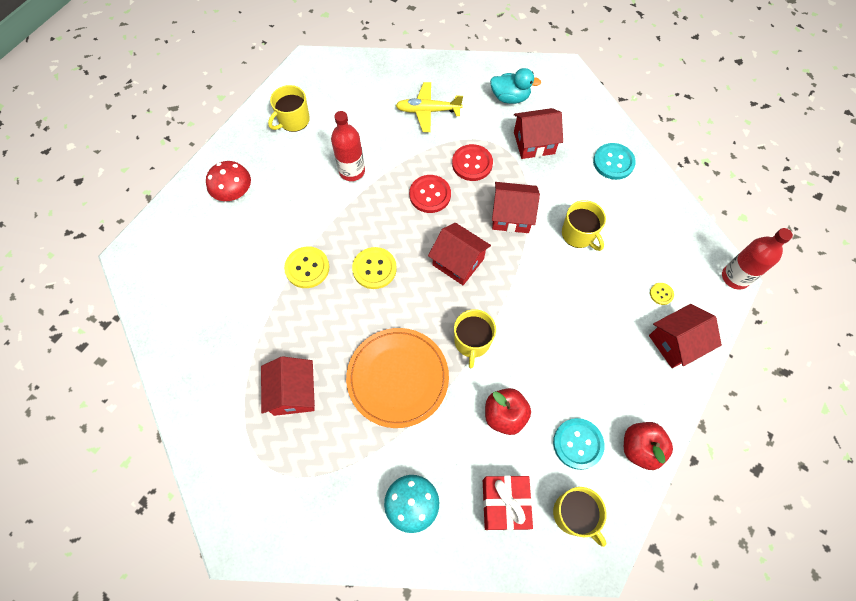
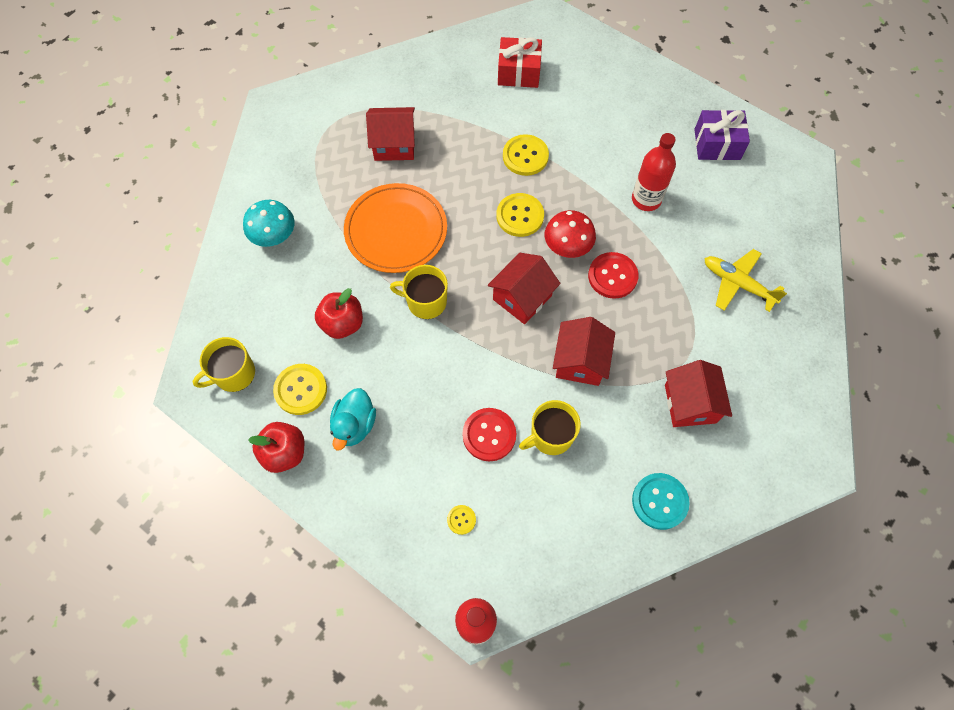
camera: 95 degrees right, 0 degrees up
(234, 192) = (620, 93): red mushroom -> red mushroom (567, 246)
(293, 120) = (717, 144): yellow mug -> purple gift
(428, 111) = (737, 283): yellow plane -> yellow plane turned 60 degrees counterclockwise
(472, 163) = (657, 326): red button -> red button (489, 435)
(504, 504) = (257, 313): red gift -> red gift (519, 72)
(510, 97) = (765, 384): turquoise duck -> turquoise duck (354, 425)
(578, 444) = (300, 390): turquoise button -> yellow button
(676, 343) = (396, 522): red house -> none

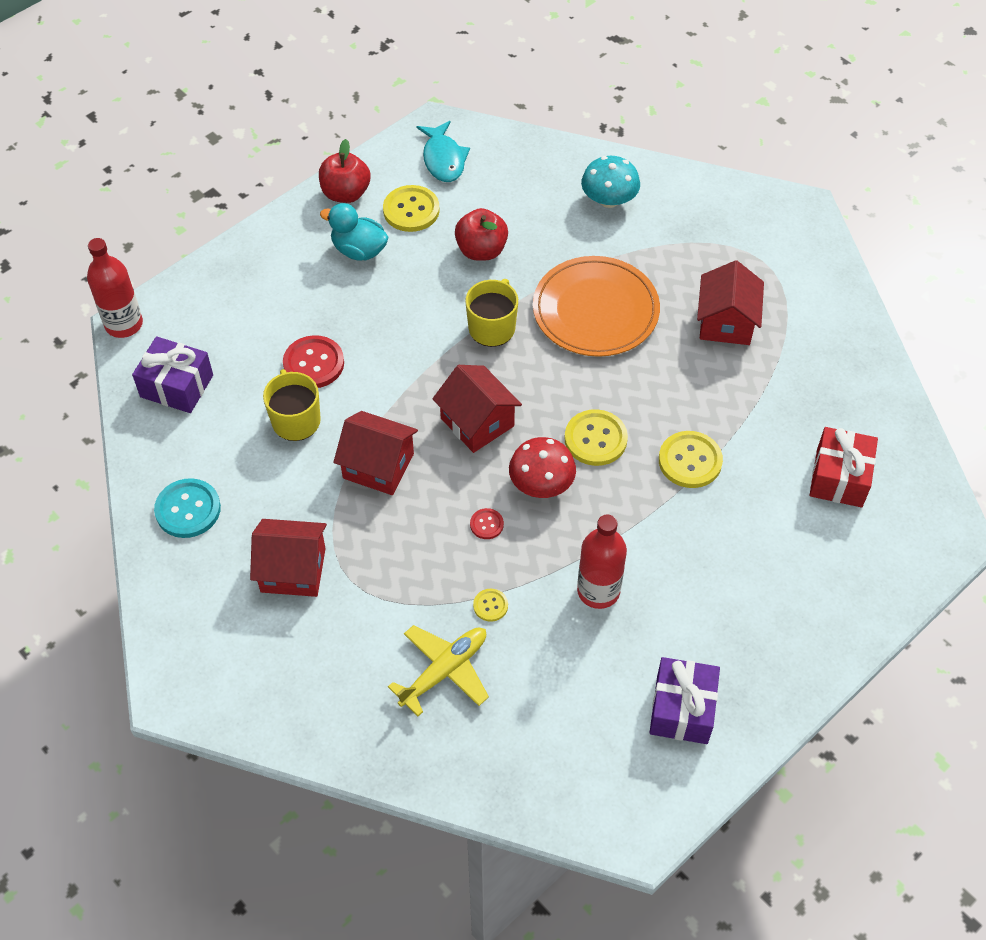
camera: 100 degrees right, 10 degrees down
(233, 374) = (443, 159): yellow mug -> turquoise fish
(461, 520) = (230, 326): yellow button -> yellow button (490, 605)
(537, 549) = (177, 386): none -> purple gift
(612, 276) = (486, 524): red button -> red button, size x0.52

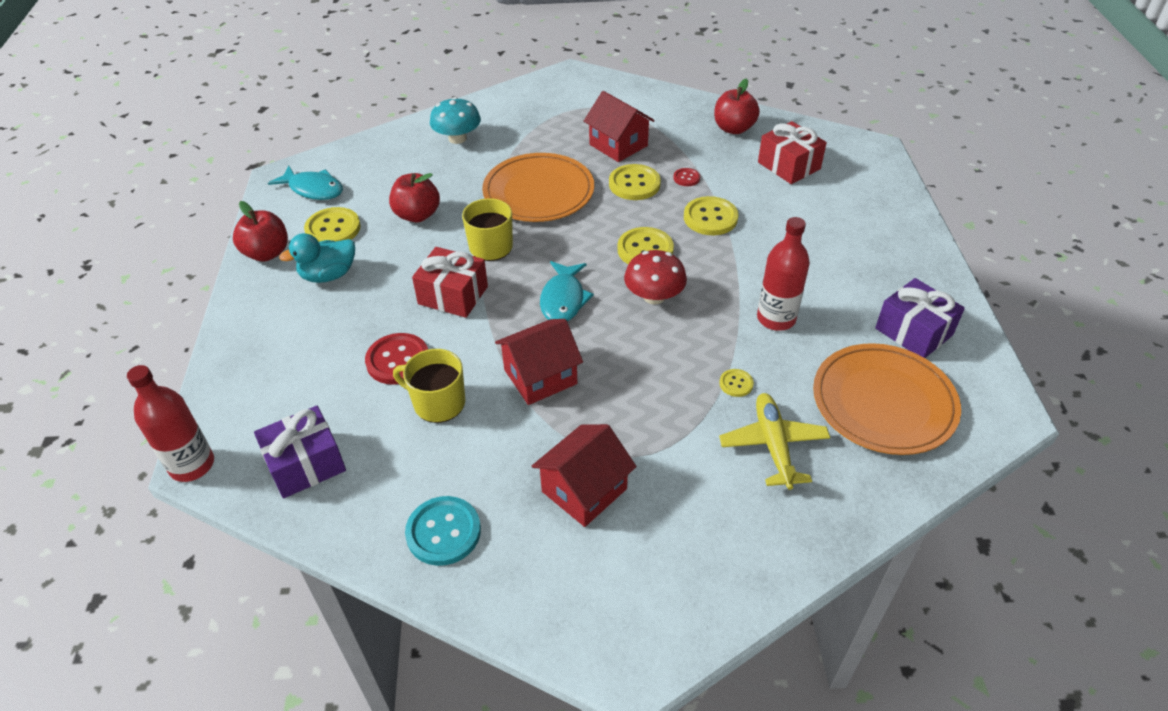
camera: 50 degrees left, 10 degrees down
(412, 345) = (453, 295): none -> red gift
(477, 422) = (563, 299): red house -> turquoise fish
(486, 524) = (660, 345): red button -> red button (686, 178)
(566, 728) = (883, 402): none -> orange plate
(680, 372) = (634, 184): none -> yellow button
(854, 396) = (733, 128): none -> red apple

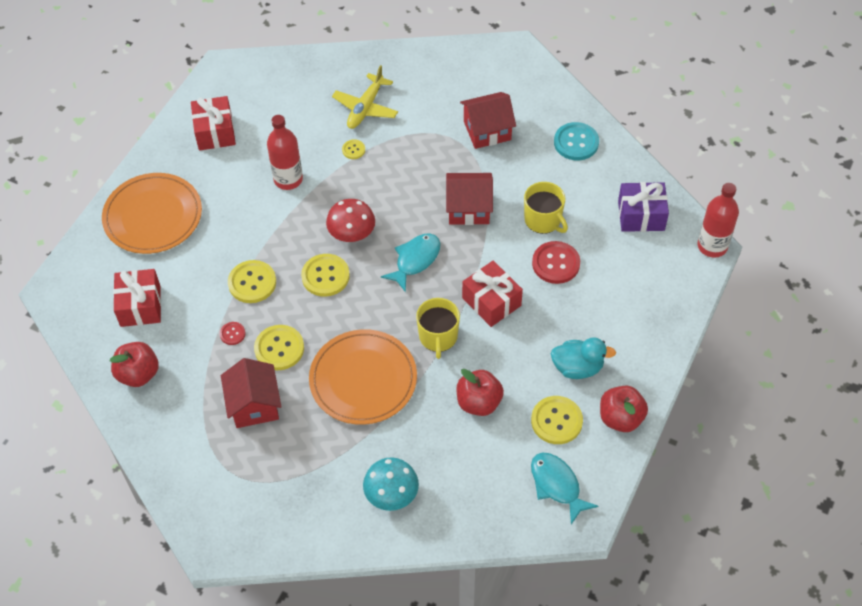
camera: 150 degrees left, 10 degrees up
(883, 402) = (281, 102): orange plate -> orange plate (153, 216)
(913, 332) = (215, 132): purple gift -> red gift

